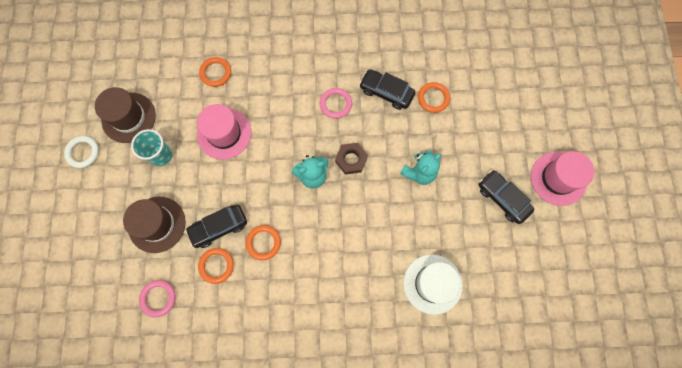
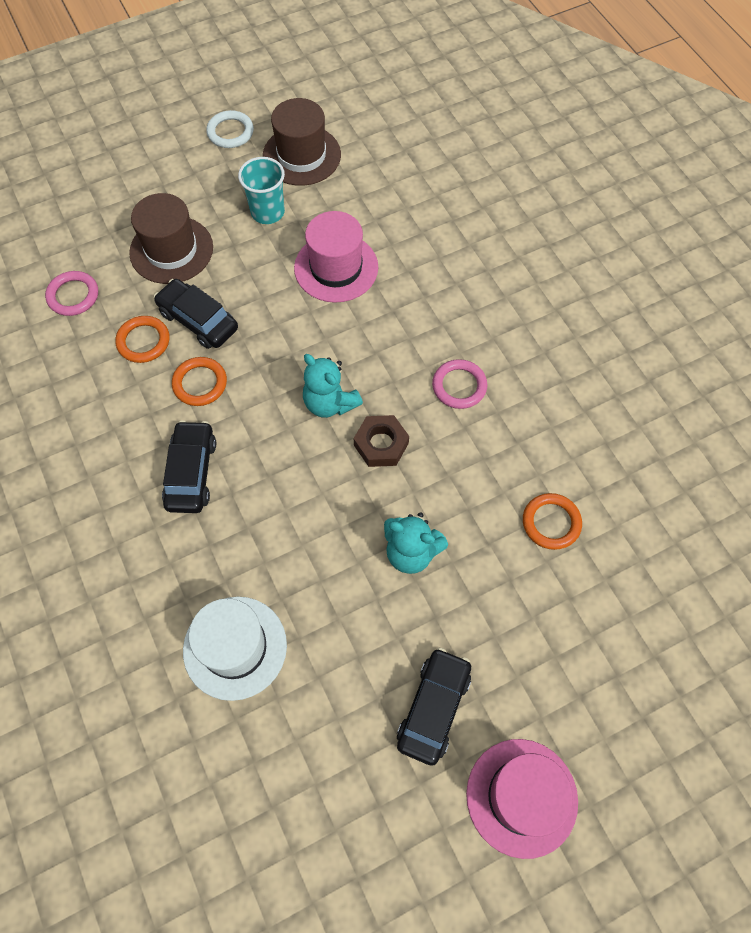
camera: 65 degrees right, 10 degrees down
(216, 73) = (419, 219): orange ring -> none
(386, 92) = (519, 448): black car -> black car (191, 472)

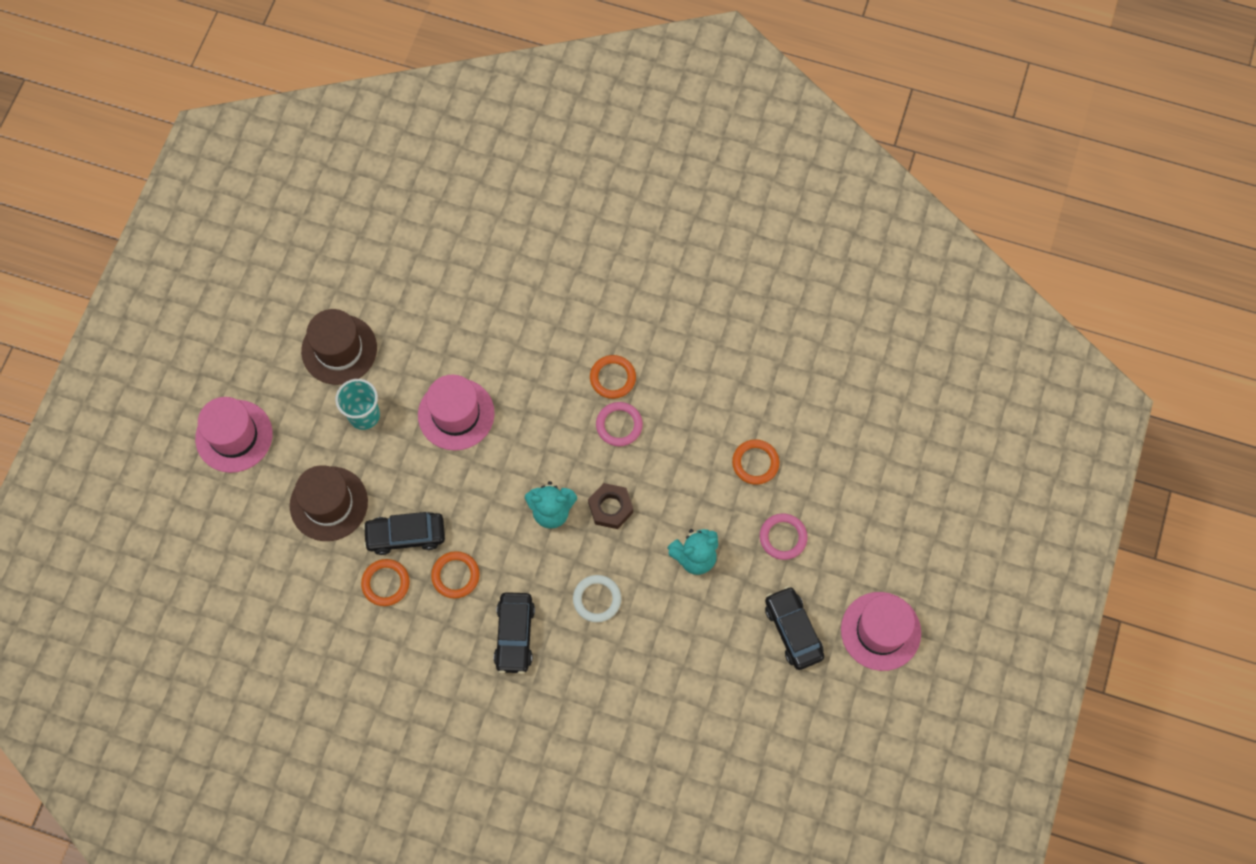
camera: 45 degrees left, 5 degrees up
(73, 296) = (299, 598): pink ring -> pink ring (783, 537)
(163, 152) = (234, 436): none -> pink hat
(191, 472) = (515, 635): black car -> black car turned 135 degrees counterclockwise
(230, 132) = (265, 376): white ring -> white ring (597, 599)
(235, 647) = (653, 706): white hat -> none
(493, 346) = (612, 378): none -> orange ring

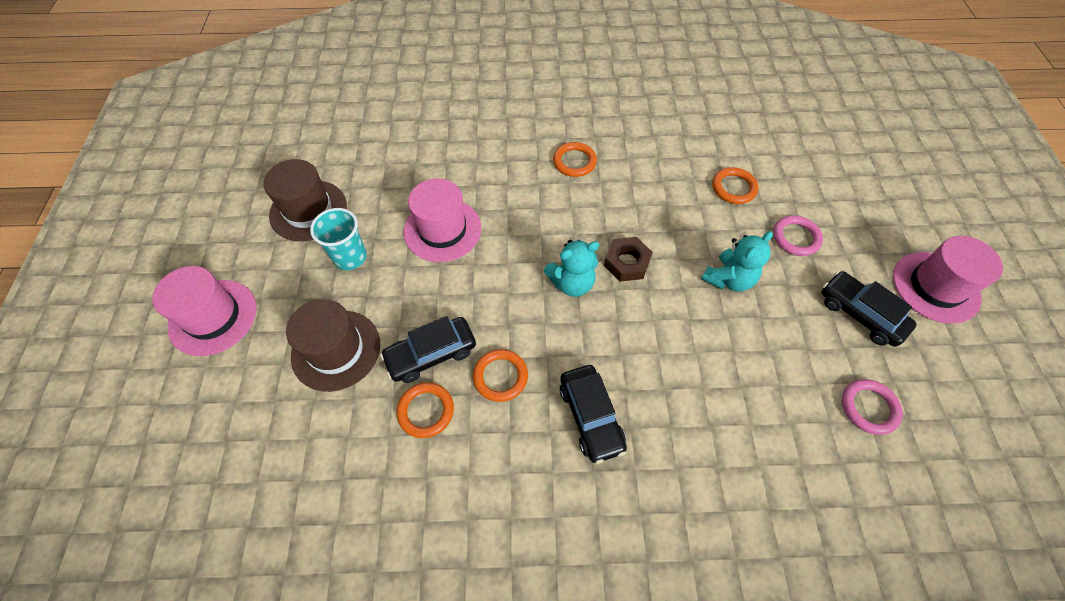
camera: 20 degrees left, 10 degrees down
(597, 599) = (658, 350): white ring -> none
(619, 425) = (599, 194): pink ring -> pink ring (869, 408)

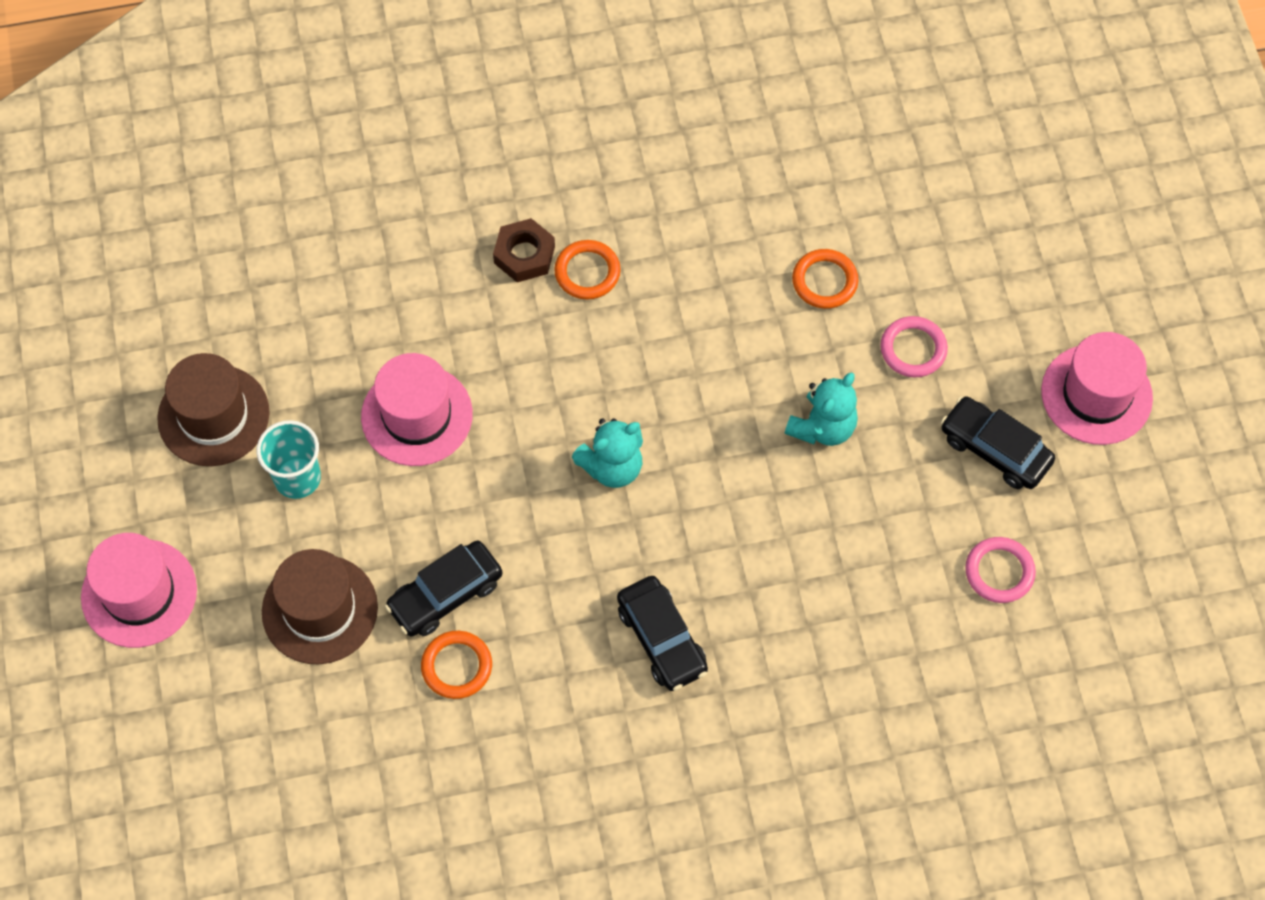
camera: 10 degrees left, 5 degrees up
(500, 376) = (541, 608): orange ring -> none
(626, 263) = (683, 425): brown nut -> brown nut (524, 255)

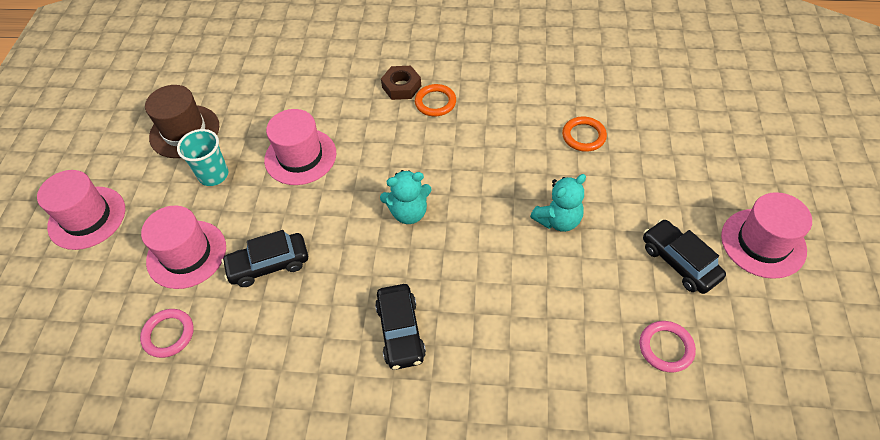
camera: 20 degrees right, 10 degrees down
(320, 609) = (186, 254): brown hat -> pink hat
(457, 666) = (254, 313): orange ring -> none
(913, 349) = (634, 187): pink ring -> pink ring (168, 334)

